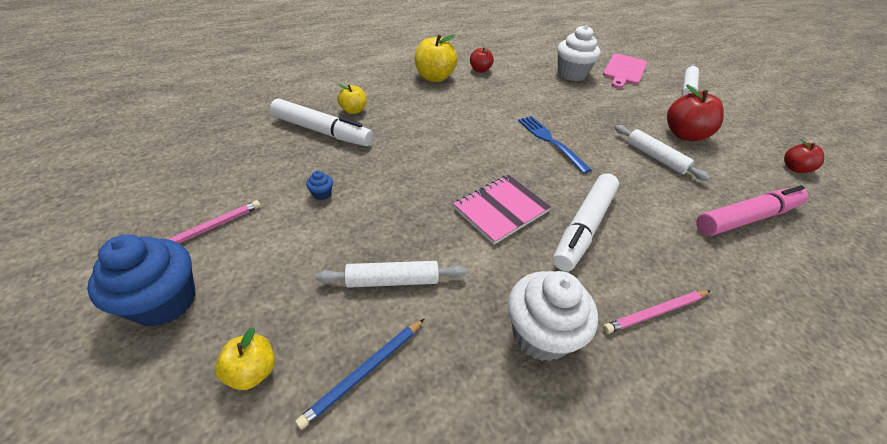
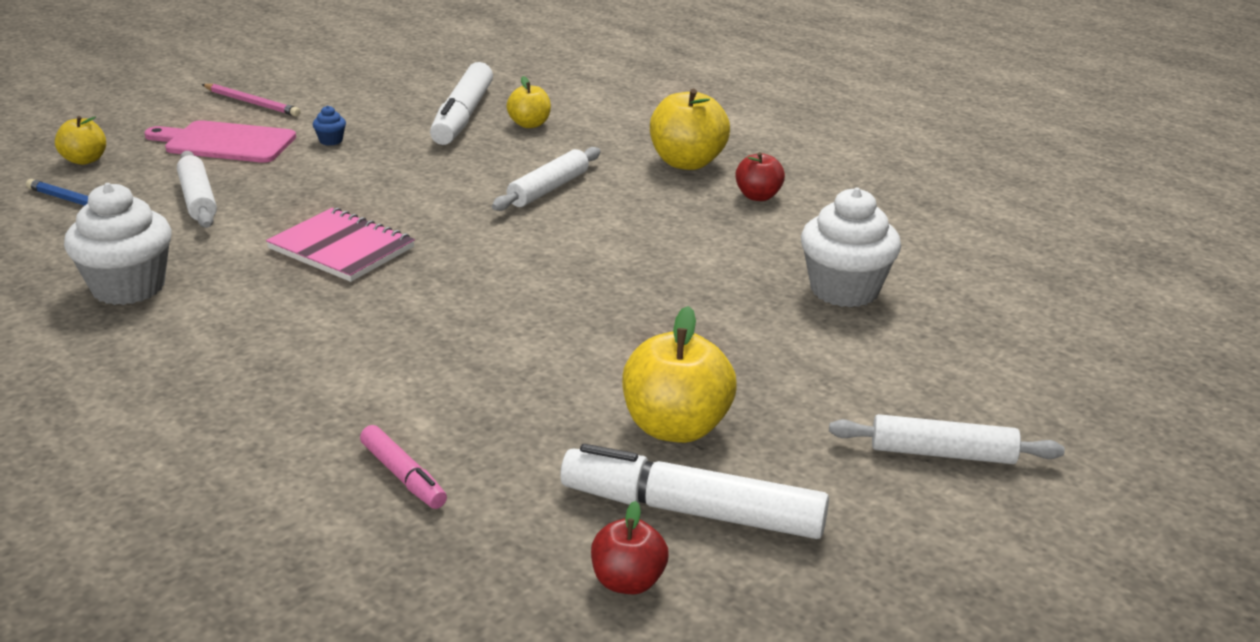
camera: 75 degrees right, 15 degrees down
(165, 301) = (158, 111): blue cupcake -> none
(550, 141) = (546, 277): blue fork -> none
(583, 227) = (324, 311): white marker -> white marker (692, 511)
(624, 70) = (942, 358): pink cutting board -> pink cutting board (225, 142)
(655, 157) = (558, 384): white rolling pin -> white rolling pin (548, 189)
(655, 313) = (166, 365): pink pencil -> none
(684, 135) = (676, 427): red apple -> yellow apple
(746, 218) = (403, 476): pink marker -> pink marker, size x0.52

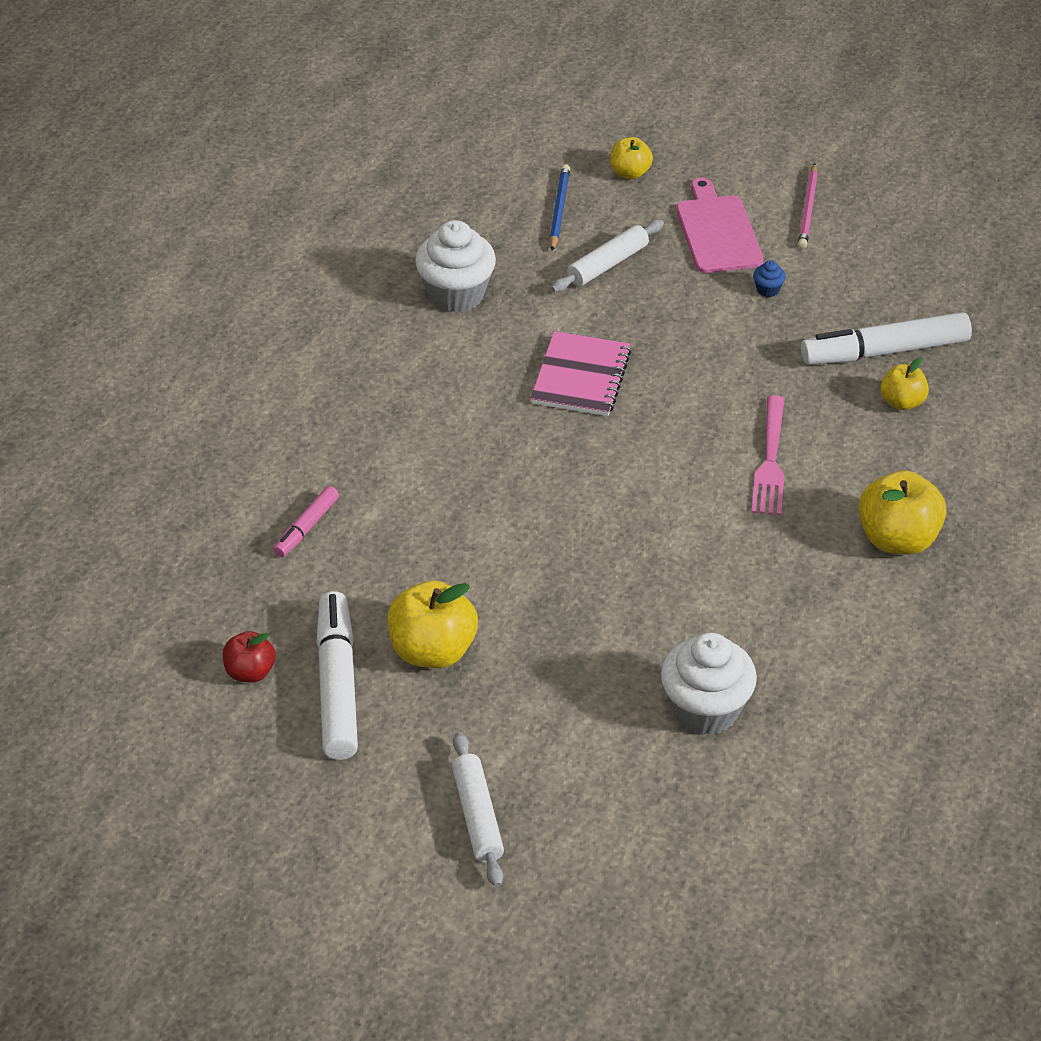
camera: 70 degrees right, 15 degrees up
(548, 189) = (770, 461): white rolling pin -> pink fork
(758, 196) = (857, 609): red apple -> none

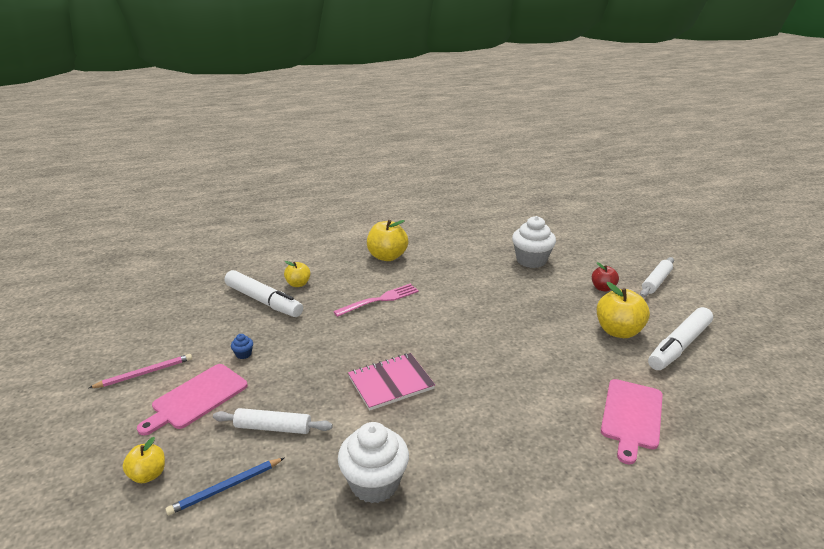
camera: 130 degrees left, 15 degrees down
(250, 672) = (723, 375): red apple -> red apple (603, 288)
(306, 527) = (631, 416): pink marker -> pink cutting board

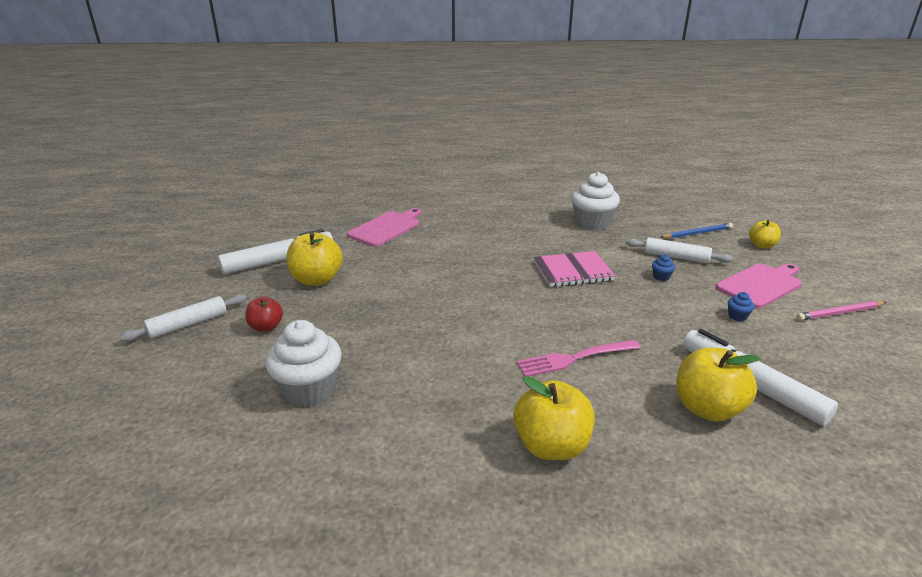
camera: 165 degrees left, 0 degrees up
(298, 284) = (707, 408): yellow apple -> yellow apple, size x1.72
(299, 391) = (661, 277): none -> blue cupcake

